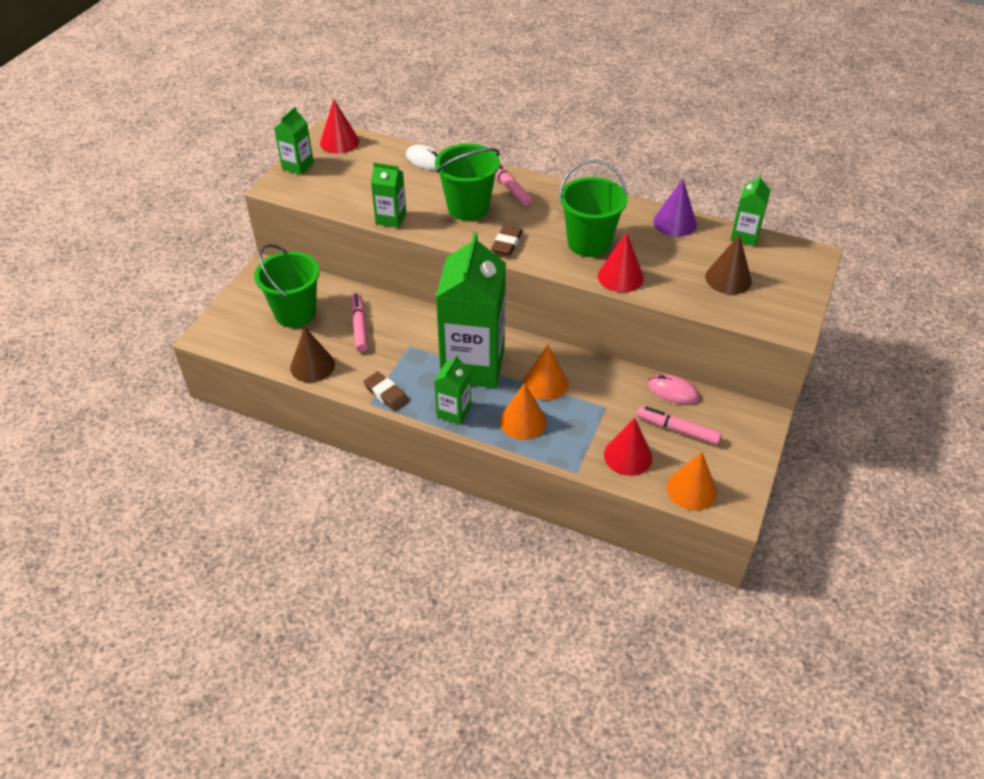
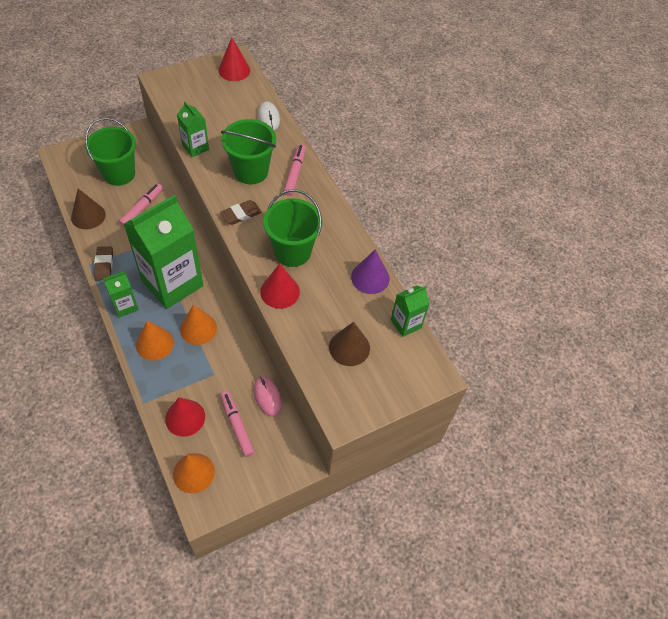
camera: 35 degrees right, 10 degrees up
(298, 166) = (189, 72): green carton -> none

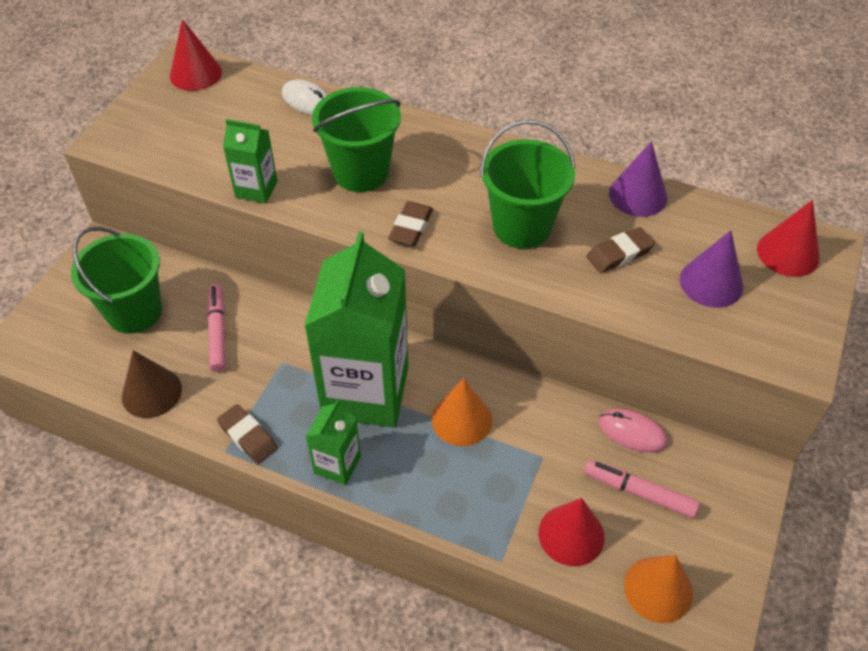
camera: 35 degrees left, 5 degrees down
(154, 343) = (430, 479): orange cone -> none
(280, 291) = (564, 279): red cone -> red cone (788, 253)
(295, 173) = (416, 141): pink marker -> none
(322, 299) = (619, 254): none -> brown eraser
(349, 347) = (711, 283): brown cone -> purple cone
(406, 324) = (732, 216): green carton -> none

